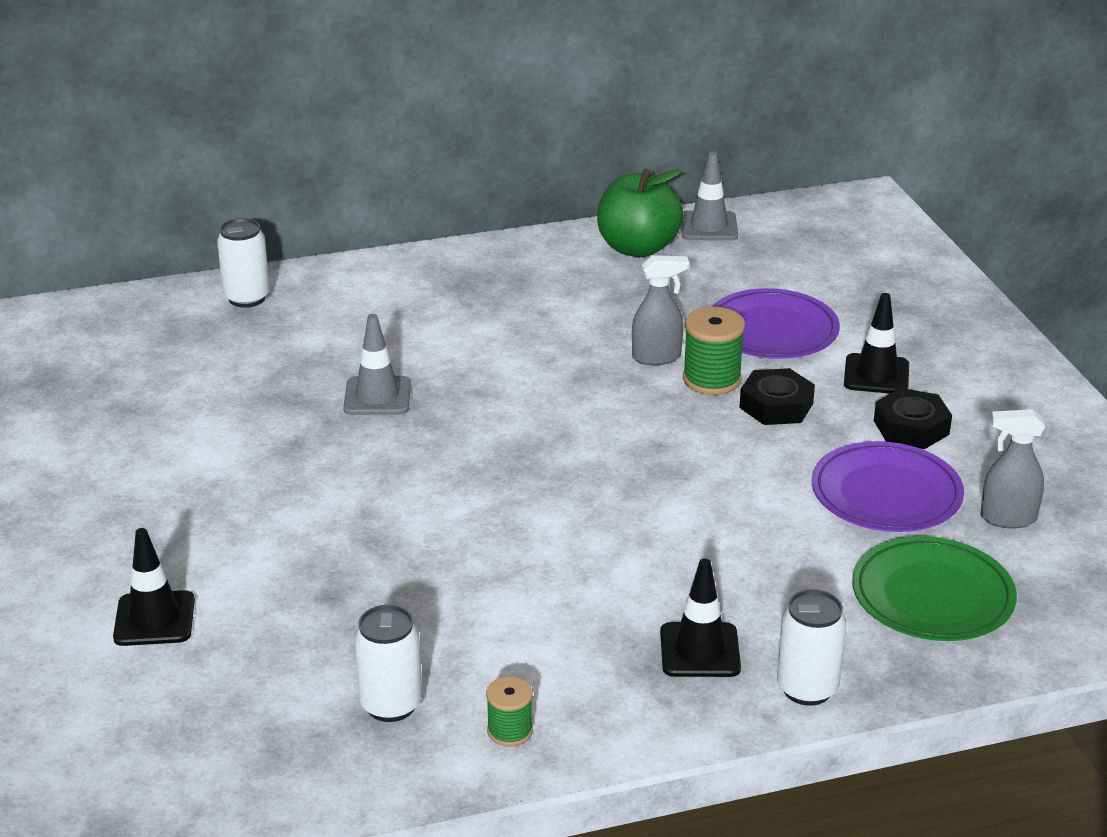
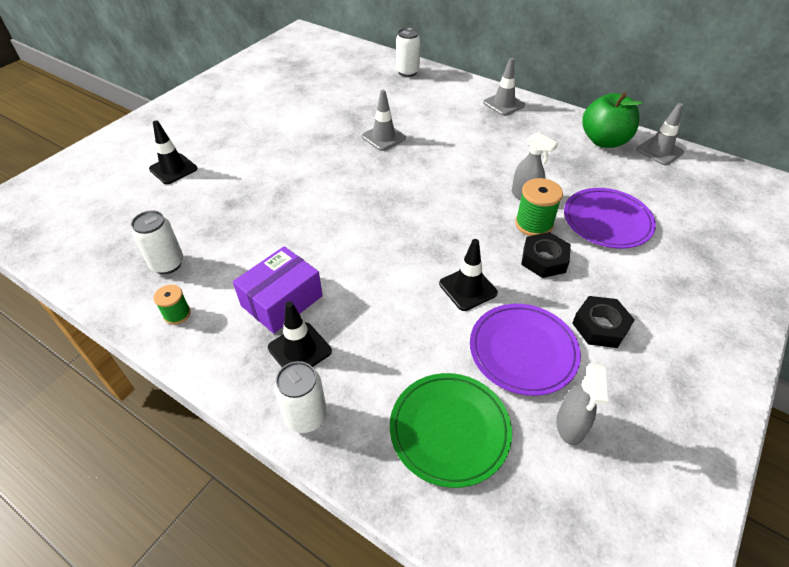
camera: 50 degrees right, 15 degrees up
(454, 269) = (503, 104): none -> grey traffic cone
(598, 630) = (282, 301): none -> purple box
(876, 375) = (628, 283): black traffic cone -> black traffic cone (468, 288)
(1007, 518) = (570, 426): grey spray bottle -> grey spray bottle turned 135 degrees counterclockwise

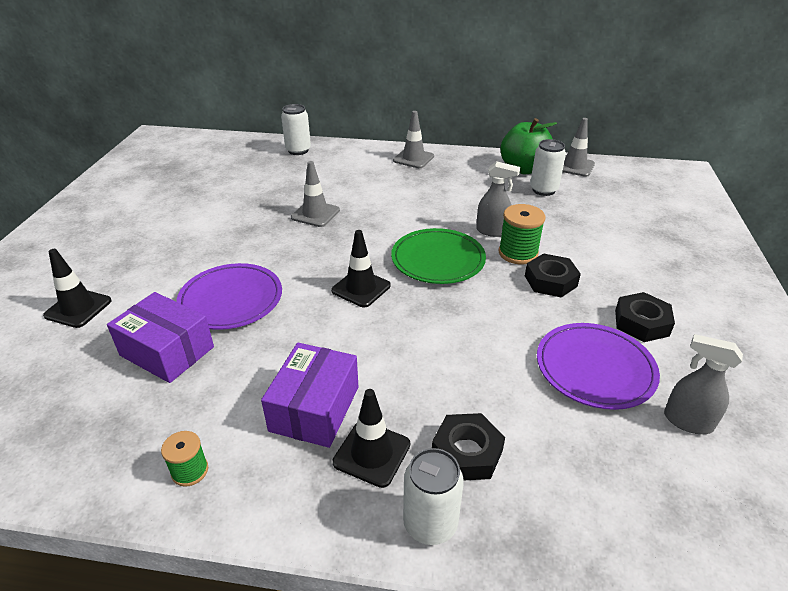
camera: 25 degrees left, 10 degrees down
(167, 264) = (139, 417): white can -> white can (543, 190)
(211, 221) = (167, 351): none -> purple box
(368, 377) = (467, 452): none -> black nut
(449, 430) = (587, 472): green plate -> green plate (438, 260)
(468, 288) = (502, 329): black traffic cone -> black traffic cone (361, 288)
(570, 426) = (687, 421): grey spray bottle -> grey spray bottle turned 135 degrees clockwise
(607, 221) = (577, 233): purple plate -> purple plate (231, 300)

